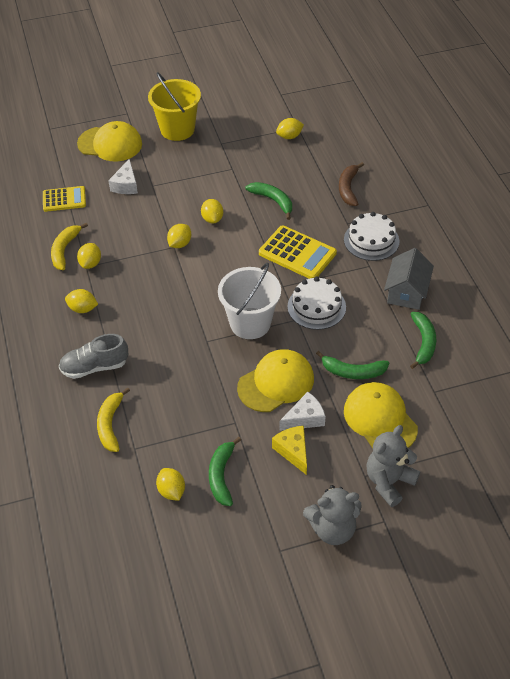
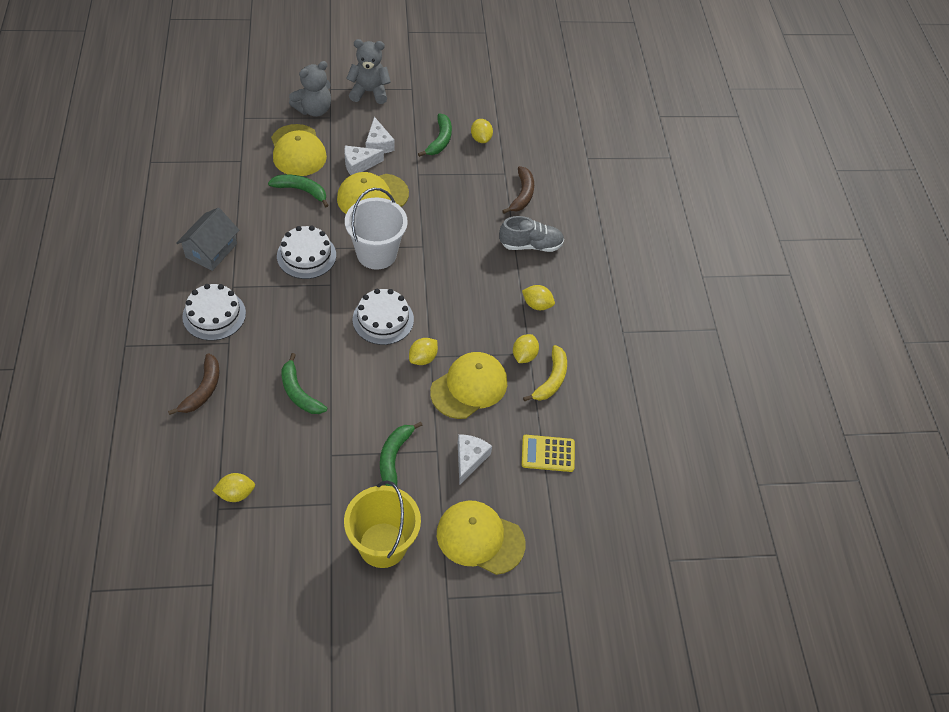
camera: 175 degrees left, 5 degrees up
(110, 425) = (522, 194): yellow banana -> brown banana
(135, 231) = (469, 387): none -> yellow cap
(212, 219) = (377, 383): yellow lemon -> none
(224, 267) = (383, 319): none -> white cake
(293, 451) = (378, 144): yellow cheese -> white cheese
(297, 253) = (300, 317): yellow calculator -> none
(423, 342) = (225, 201): green banana -> green banana (394, 457)

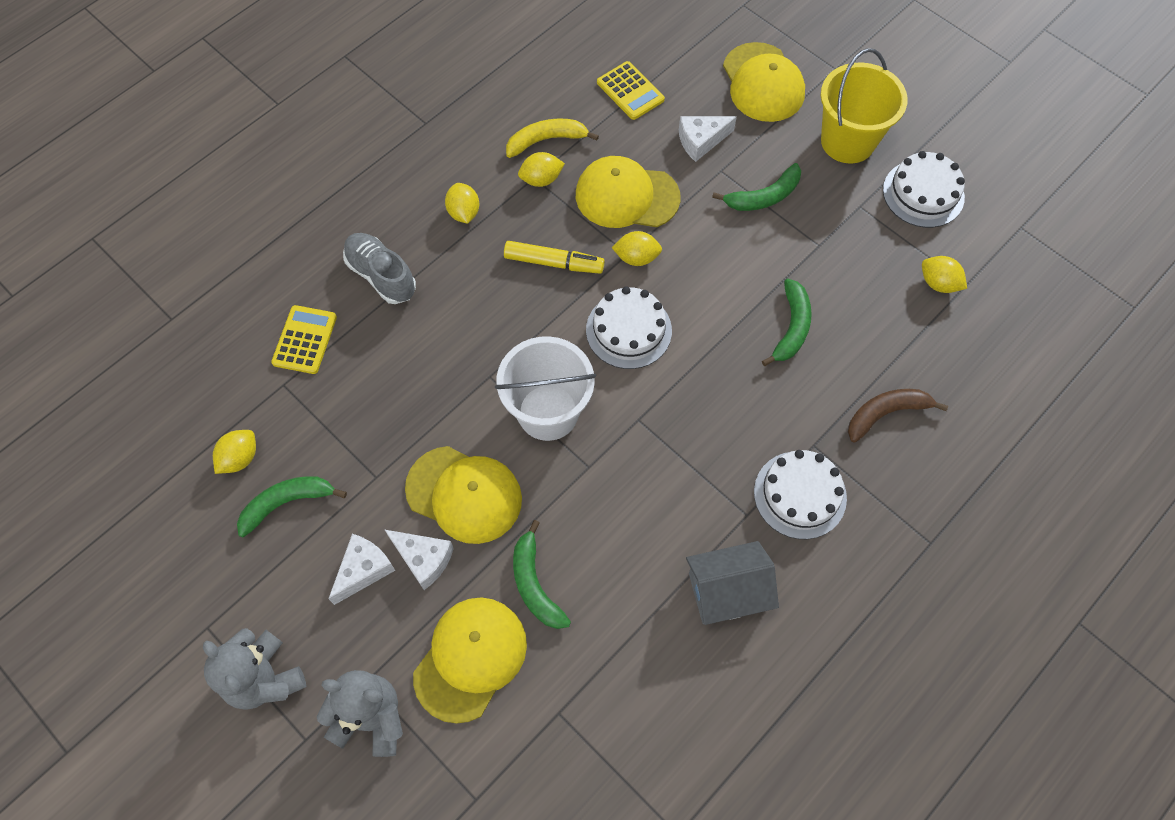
camera: 125 degrees left, 10 degrees up
(306, 255) = (625, 481): white cake -> white cake (923, 193)
(460, 319) = (554, 263): none -> yellow marker
(522, 194) = (305, 340): brown banana -> yellow calculator

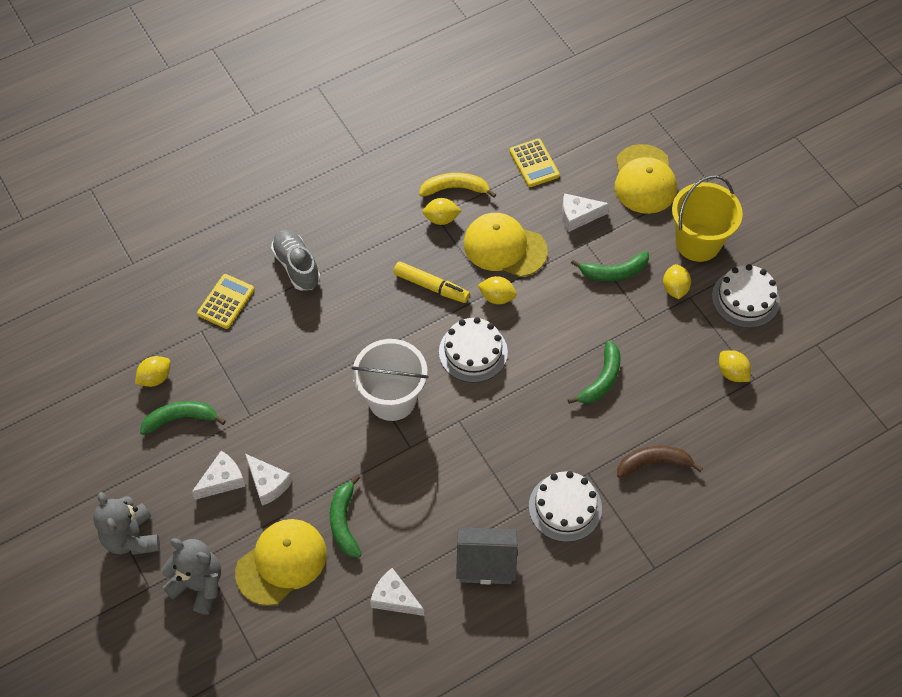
camera: 15 degrees right, 5 degrees down
(464, 212) = (373, 231): yellow lemon -> yellow lemon (675, 288)
(464, 494) = (311, 444): yellow cap -> none
(628, 667) = (394, 598): none -> white cheese

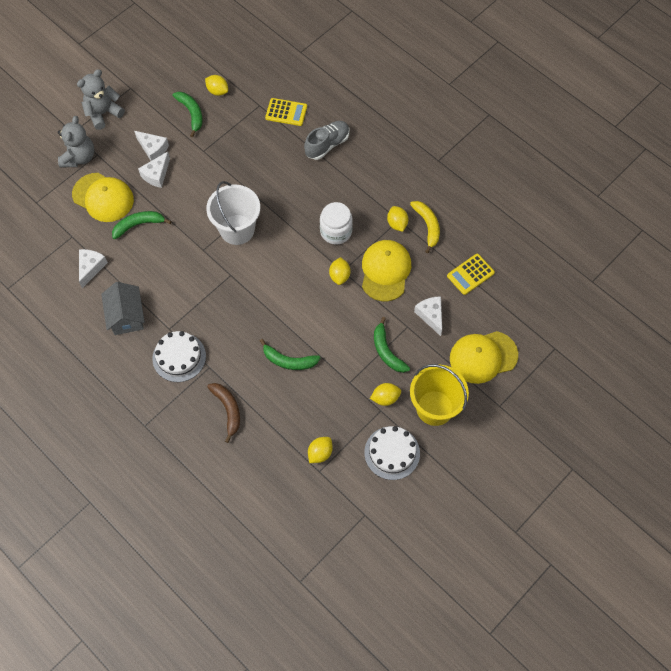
camera: 75 degrees right, 5 degrees up
(431, 286) = (336, 231): yellow marker -> white jar
(473, 352) = (289, 271): white cake -> none

